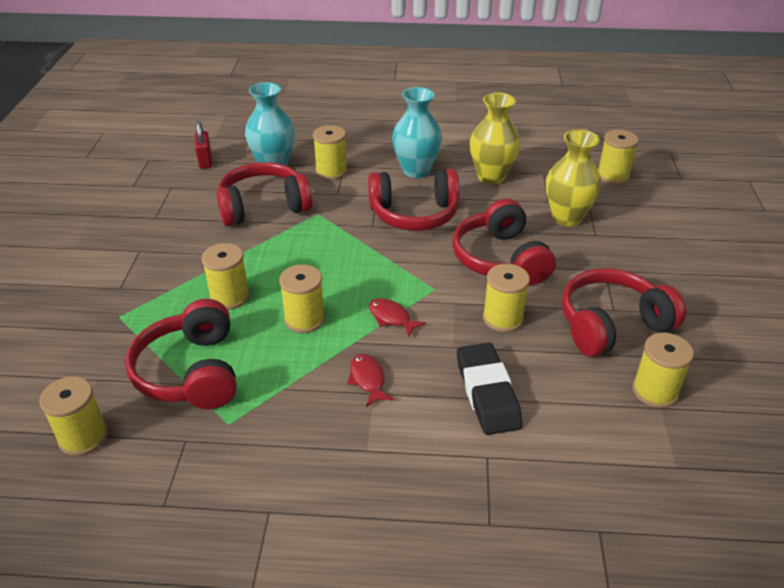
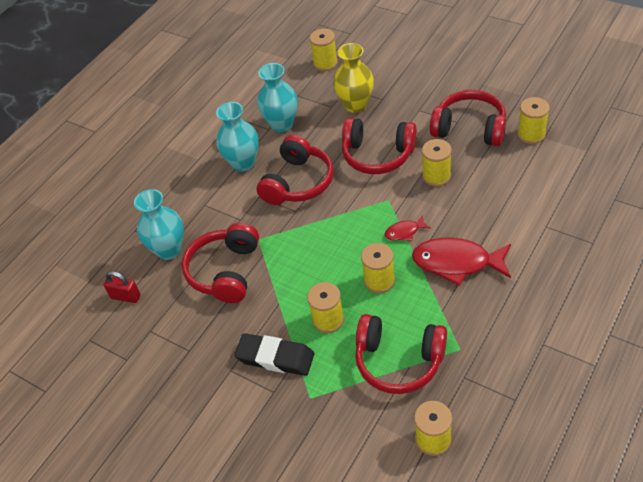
camera: 55 degrees left, 10 degrees up
(331, 171) = (206, 214): yellow spool -> none
(368, 380) = (457, 262): red fish -> red fish, size x2.06
(487, 393) = (497, 208): black eraser -> black eraser (275, 357)
(491, 176) = (282, 124): yellow vase -> turquoise vase
(612, 325) = (469, 128): red headphones -> red headphones turned 105 degrees clockwise

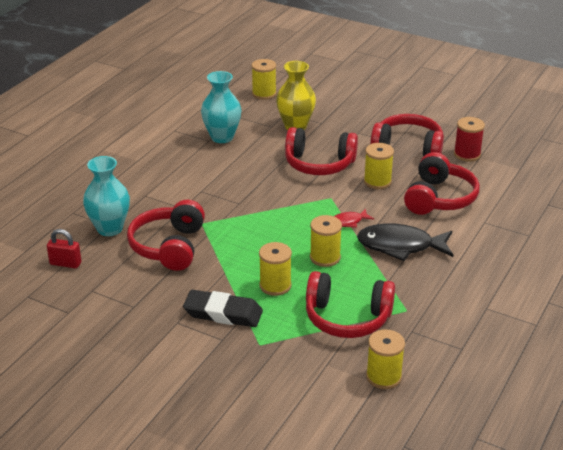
camera: 10 degrees left, 15 degrees down
(243, 163) = (184, 165): turquoise vase -> none
(298, 182) = (240, 181): red headphones -> red headphones (439, 198)
(457, 262) = (400, 246): red fish -> black fish
(531, 134) = (467, 154): yellow spool -> red spool

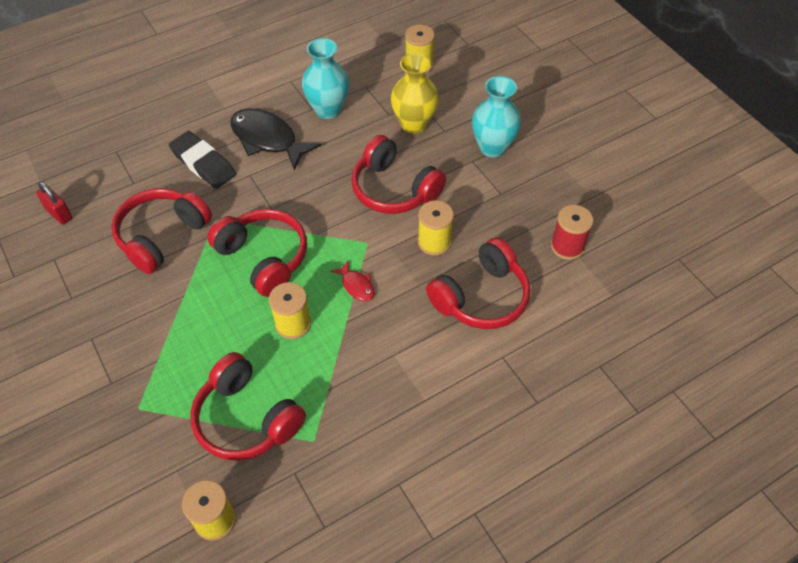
camera: 30 degrees right, 20 degrees up
(109, 228) = (130, 187): turquoise vase -> turquoise vase (492, 147)
(223, 313) = (139, 349): black eraser -> black eraser (203, 163)
(275, 285) = (215, 337): yellow spool -> none
(348, 222) = (356, 285): red fish -> red fish turned 135 degrees counterclockwise
(400, 246) = (381, 346): black fish -> black fish (267, 139)
(408, 148) = (508, 207): red headphones -> red headphones (263, 258)

